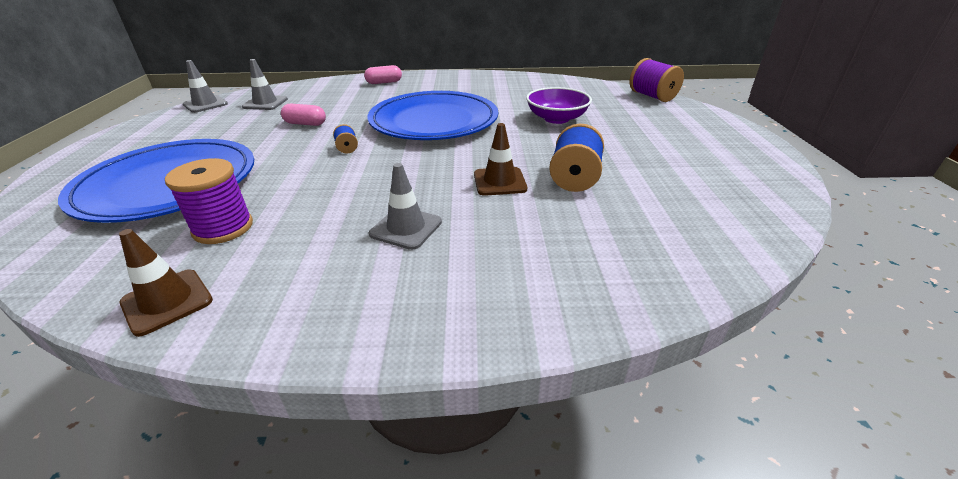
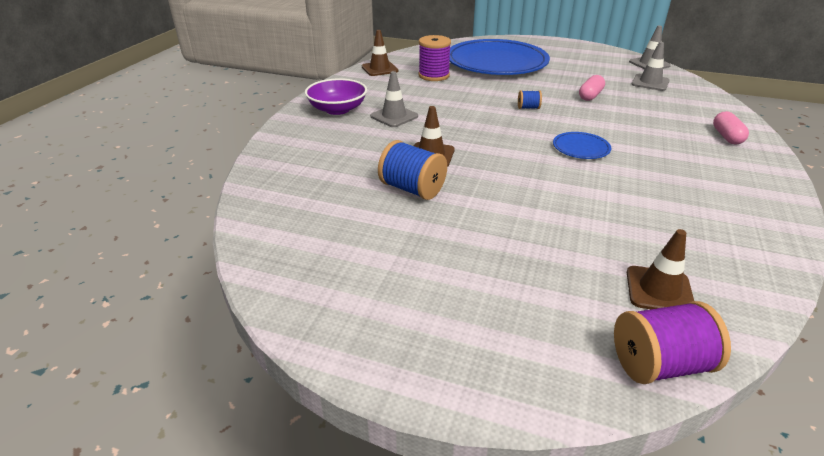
camera: 110 degrees right, 0 degrees up
(434, 121) = (581, 148): blue plate -> blue plate, size x0.40
(556, 118) = (568, 223): purple bowl -> purple bowl (337, 109)
(596, 97) = (659, 290): none -> brown traffic cone

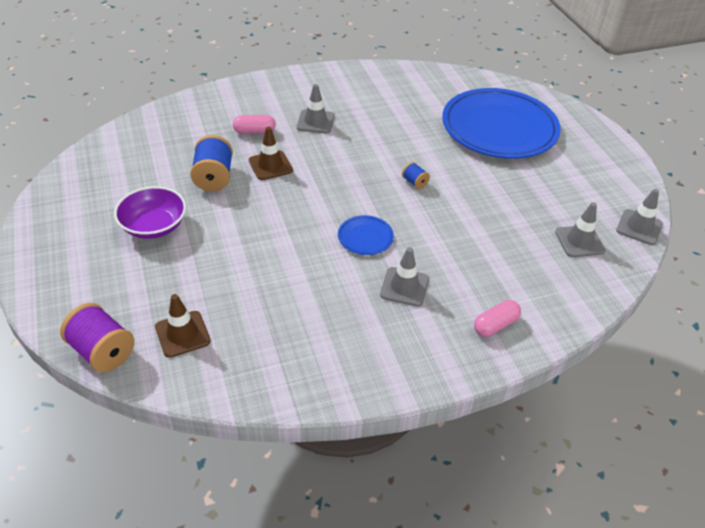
camera: 50 degrees right, 10 degrees up
(337, 109) = (297, 91): purple bowl -> purple bowl (154, 226)
(379, 69) = (398, 75): brown traffic cone -> none
(434, 75) = (420, 107): purple spool -> none
(590, 96) = (489, 210): pink capsule -> pink capsule (254, 131)
(659, 154) = (404, 287): none -> grey traffic cone

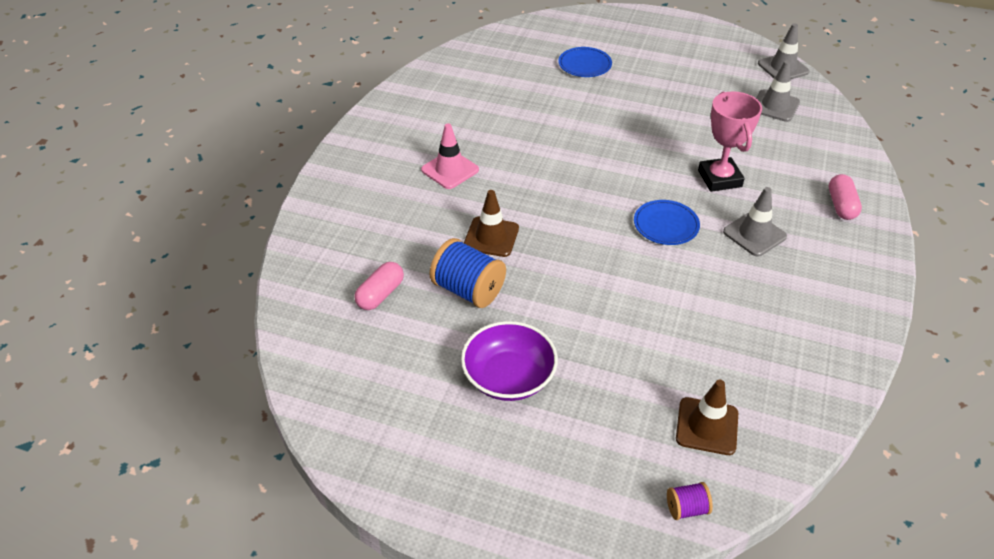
camera: 50 degrees left, 0 degrees up
(102, 351) = (686, 508): purple spool -> purple spool, size x0.51
(254, 131) = (418, 221): pink capsule -> pink capsule (380, 294)
(315, 122) = (450, 170): grey traffic cone -> pink traffic cone
(414, 182) = (614, 154): blue spool -> none
(449, 244) = (719, 178): none -> pink trophy
(499, 128) = (584, 65): blue plate -> blue plate, size x0.40

